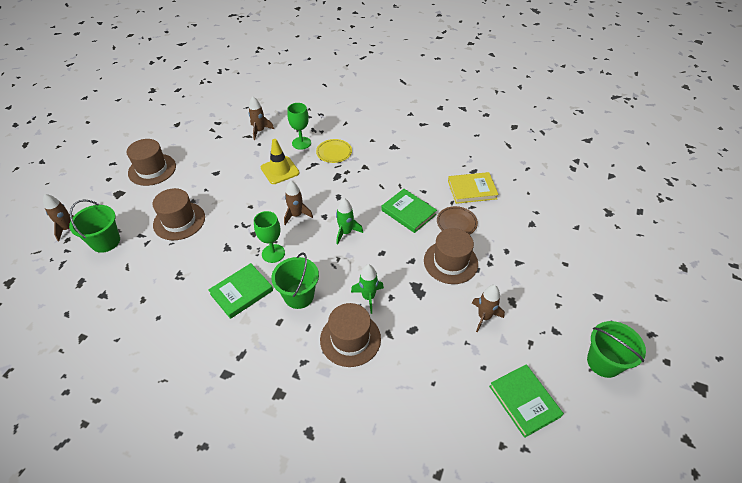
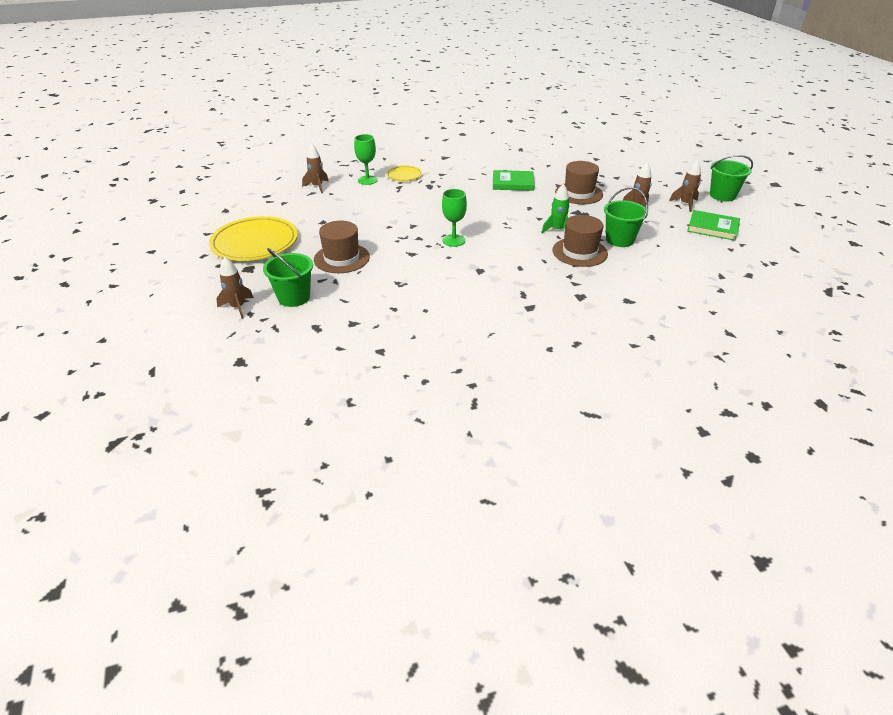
camera: 40 degrees left, 10 degrees down
(152, 169) = (255, 243): brown hat -> yellow plate
(241, 292) = (466, 268): green book -> none
(280, 170) = (377, 200): yellow traffic cone -> none
(296, 215) = (435, 216): brown rocket -> brown rocket (685, 204)
(299, 296) = (511, 250): green bucket -> green bucket (620, 240)
(346, 232) = (487, 209): green rocket -> none
(456, 223) = (552, 176): brown plate -> none
(472, 190) = (535, 158): yellow book -> none

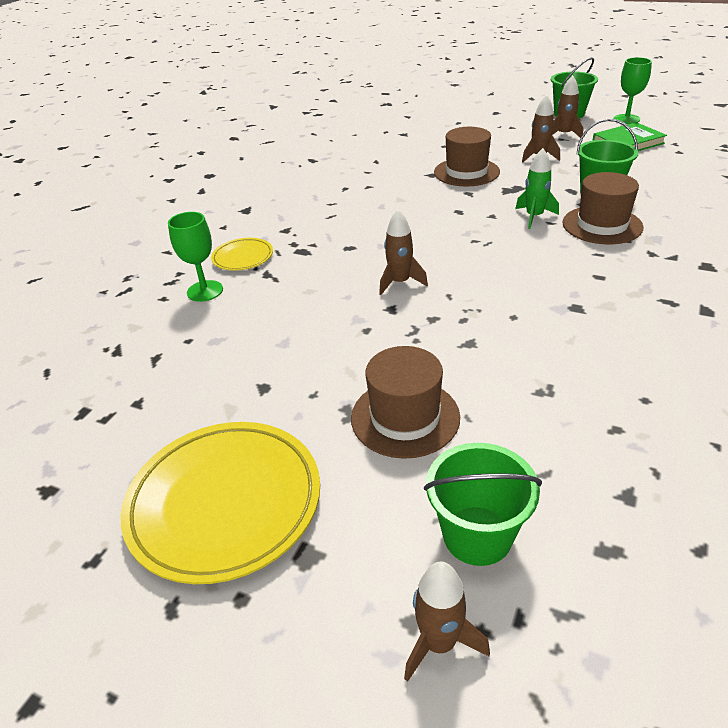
camera: 45 degrees left, 0 degrees up
(317, 186) = (145, 344): brown rocket -> brown rocket (400, 282)
(454, 240) = (474, 294): green goblet -> green goblet (626, 119)
(513, 183) = (384, 196): green book -> none

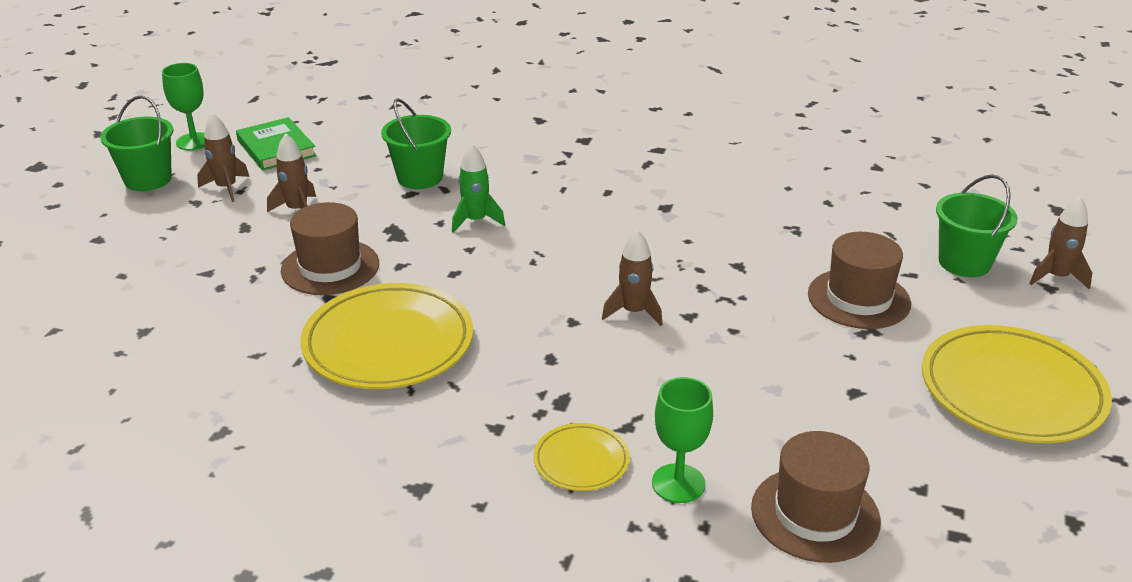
camera: 100 degrees left, 5 degrees down
(379, 194) = (388, 343): none -> yellow plate
(602, 225) = (500, 182): brown hat -> brown hat (815, 514)

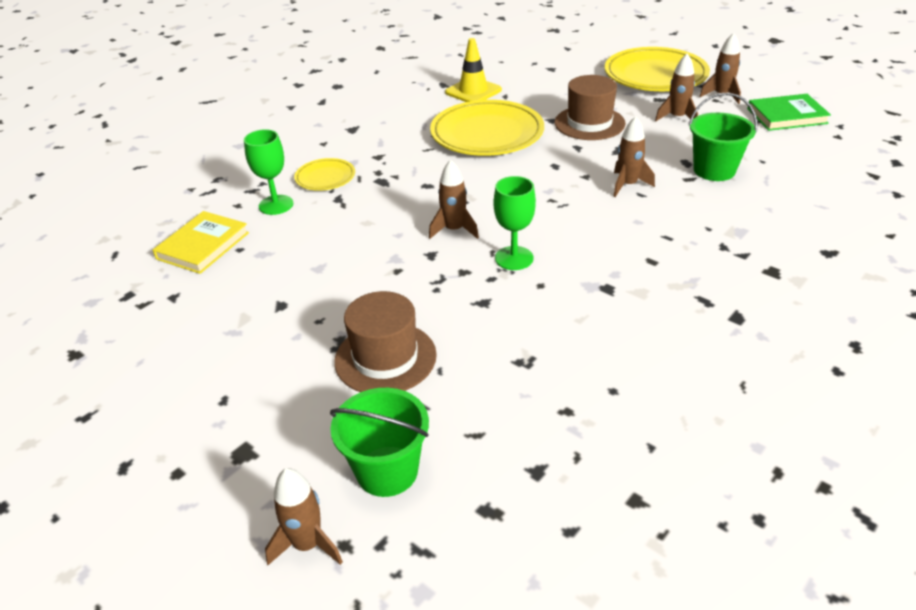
camera: 115 degrees right, 5 degrees up
(148, 179) = (744, 71): green bucket -> none
(194, 141) = (805, 87): green goblet -> green goblet (514, 258)
(244, 391) = (473, 91): none -> yellow traffic cone
(476, 221) = (627, 185): green rocket -> brown rocket
(815, 514) = (203, 246): brown hat -> yellow book
(1011, 391) = (201, 396): yellow plate -> yellow plate (655, 75)

